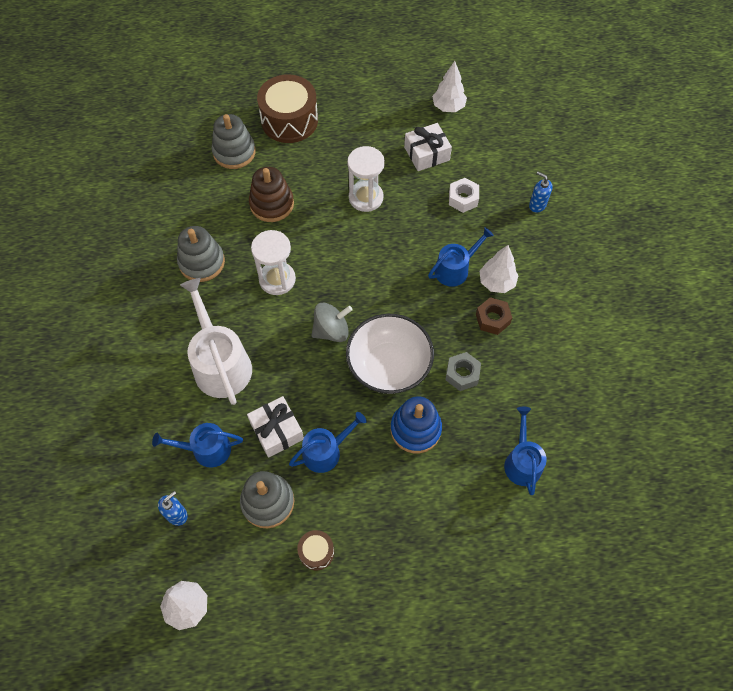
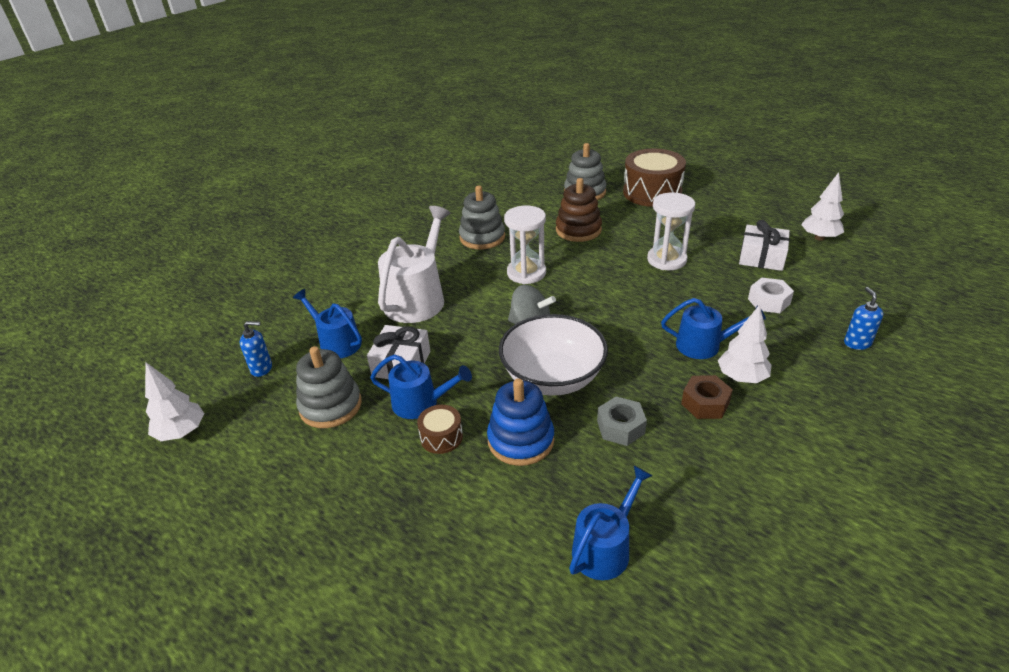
camera: 45 degrees right, 25 degrees down
(316, 552) = (316, 470): brown drum -> brown drum (441, 437)

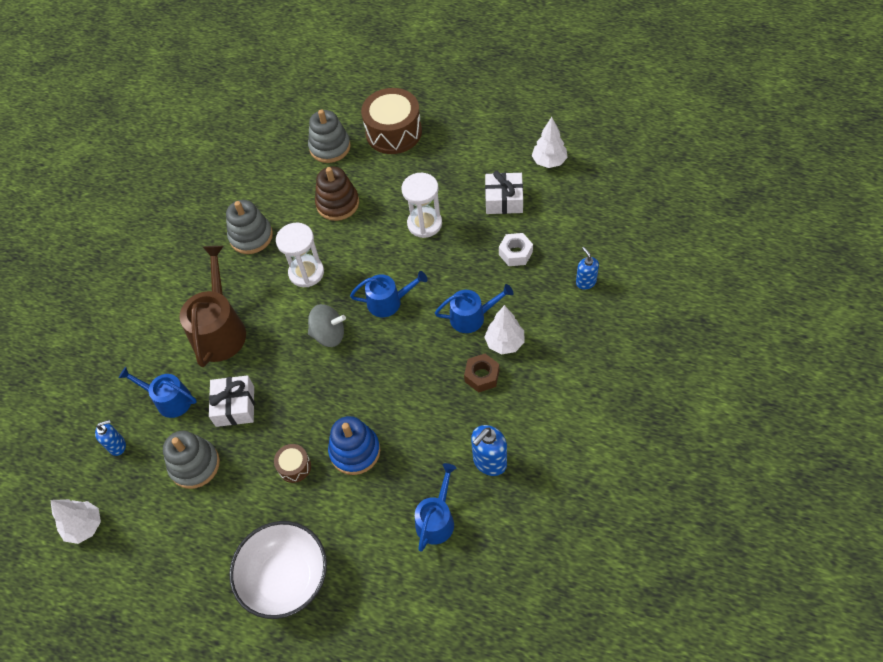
camera: 15 degrees left, 20 degrees up
(417, 298) = (220, 330): white watering can -> brown watering can
(420, 403) = (266, 440): blue watering can -> blue watering can (388, 302)
(553, 378) = (362, 385): white bowl -> white bowl (286, 578)
(620, 427) = (425, 417): grey nut -> none
(697, 498) = (489, 462): none -> blue soap dispenser

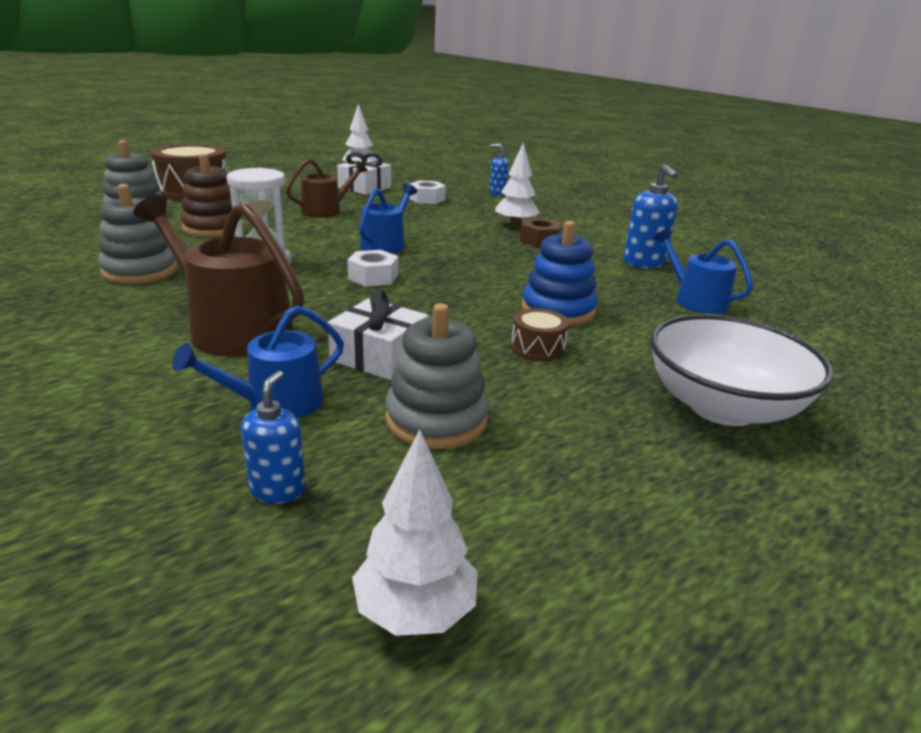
camera: 65 degrees left, 30 degrees down
(329, 335) = (373, 277): grey spinning top -> white nut
(424, 224) = (326, 211): white hourglass -> brown watering can
(472, 317) = (466, 226): blue watering can -> none

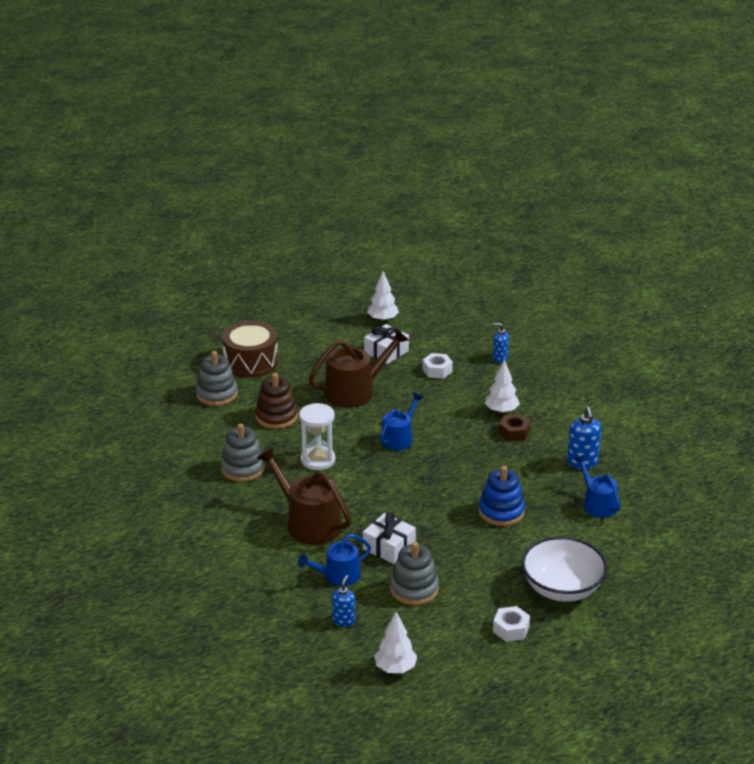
camera: 10 degrees right, 5 degrees up
(326, 211) = (355, 391): brown watering can -> brown watering can, size x1.62
(373, 277) = (388, 476): white nut -> white nut (511, 629)
(537, 348) = (478, 543): brown drum -> none

